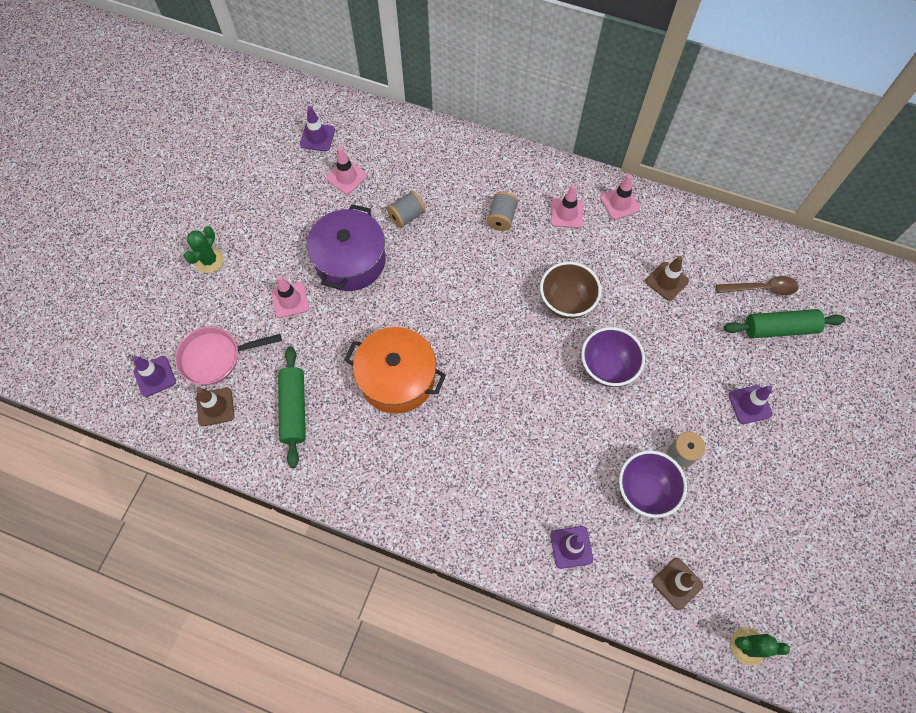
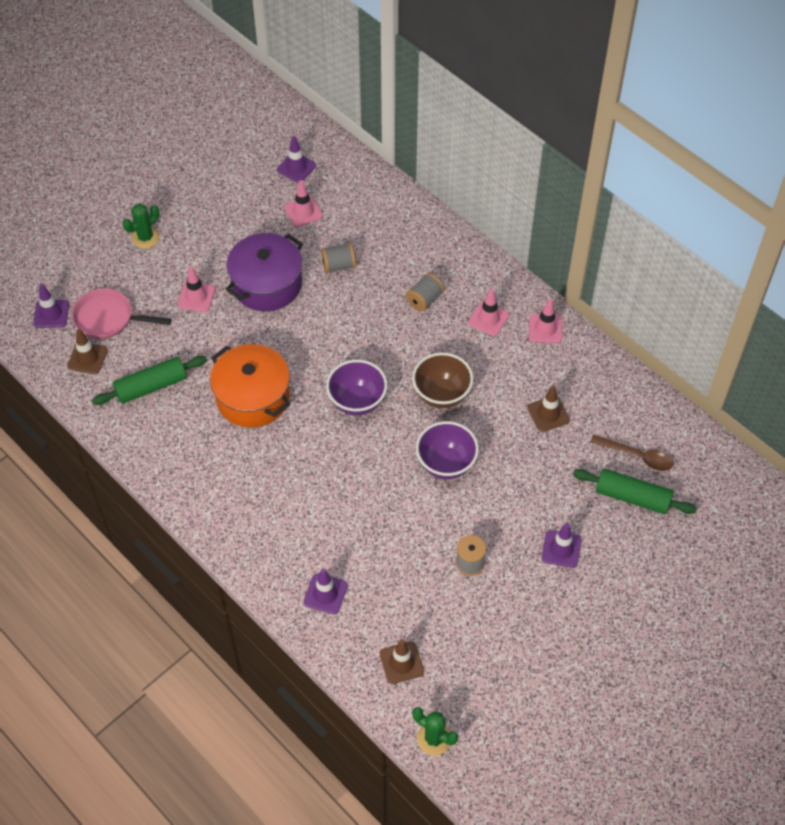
camera: 25 degrees right, 10 degrees down
(294, 409) = (151, 386): green rolling pin -> green rolling pin turned 45 degrees clockwise
(644, 490) = (418, 577): purple bowl -> purple bowl (357, 401)

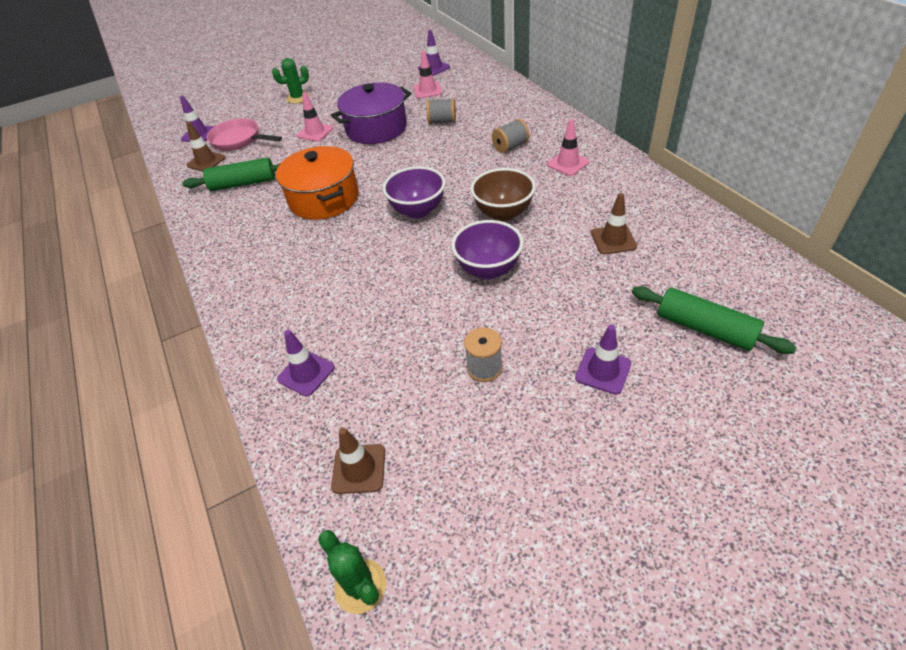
camera: 20 degrees right, 10 degrees down
(545, 329) = (624, 175): pink traffic cone -> none
(637, 456) = (715, 289): brown spoon -> none

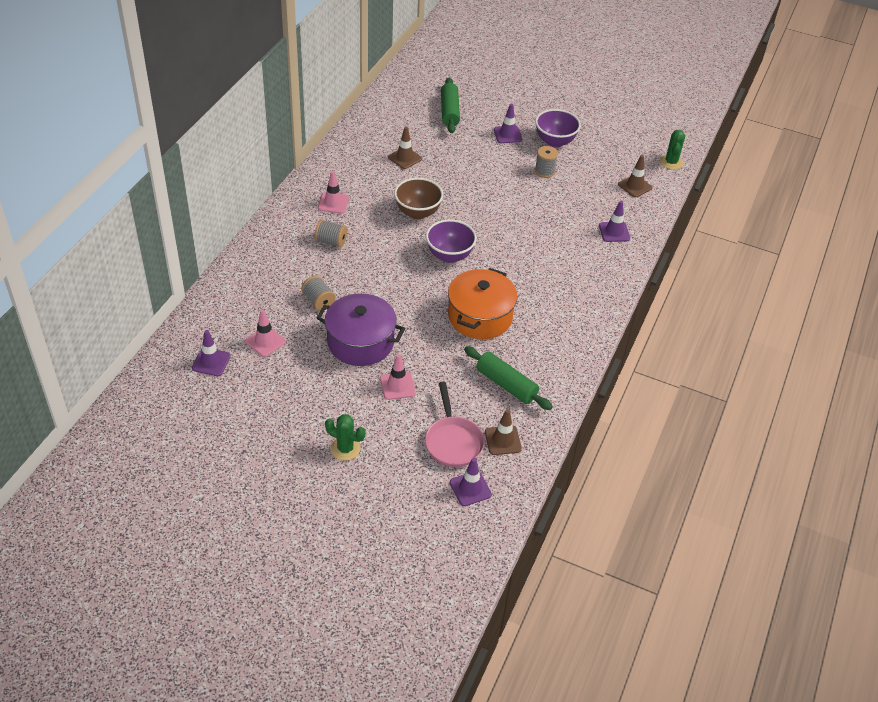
camera: 135 degrees left, 0 degrees up
(488, 270) = (476, 198): purple bowl -> purple bowl (555, 141)

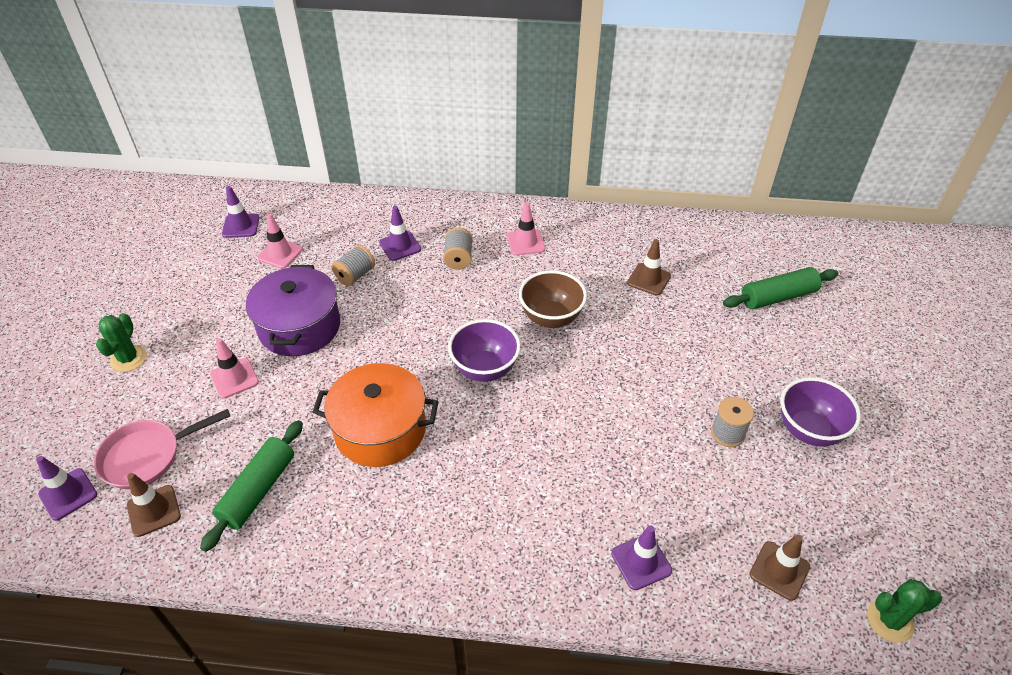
camera: 75 degrees right, 0 degrees up
(507, 134) = (779, 370): purple traffic cone -> purple traffic cone (400, 246)

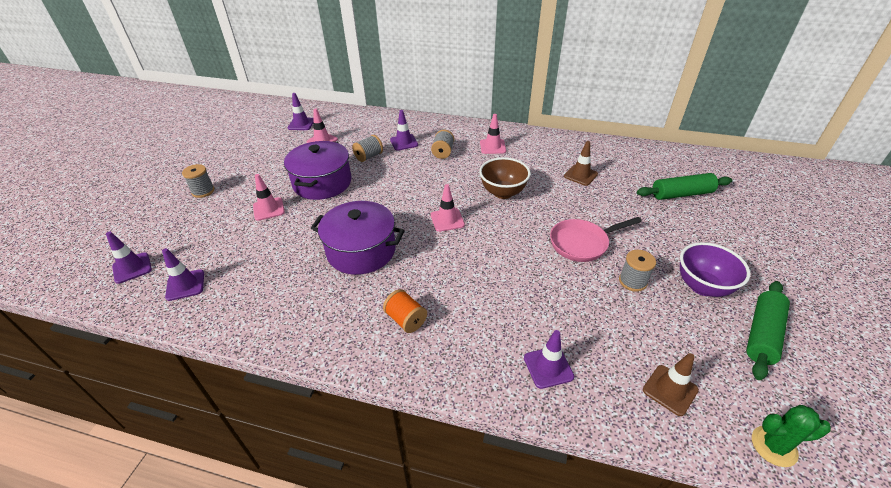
camera: 10 degrees right, 5 degrees down
(128, 359) = (203, 191): green cactus -> grey spool
(147, 456) = (193, 250): pink pan -> pink pan (582, 243)
(154, 511) = (185, 285): brown traffic cone -> purple traffic cone
(258, 490) = (262, 280): green rolling pin -> green rolling pin (762, 334)
(380, 429) = (361, 251): orange pot -> purple pot
(460, 522) = (406, 319): none -> orange spool
(485, 369) = (447, 220): purple bowl -> pink traffic cone

